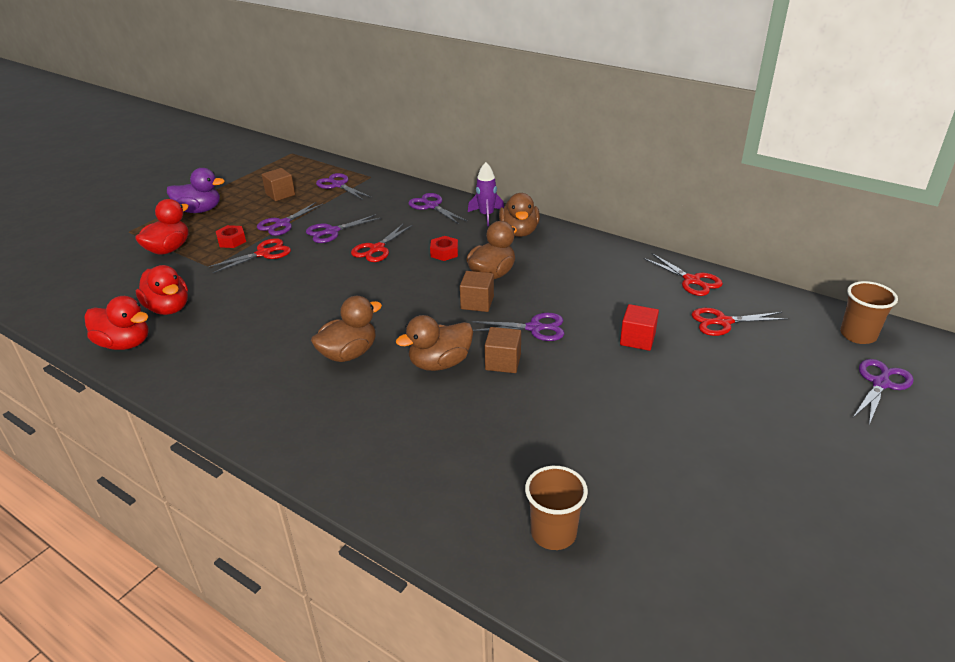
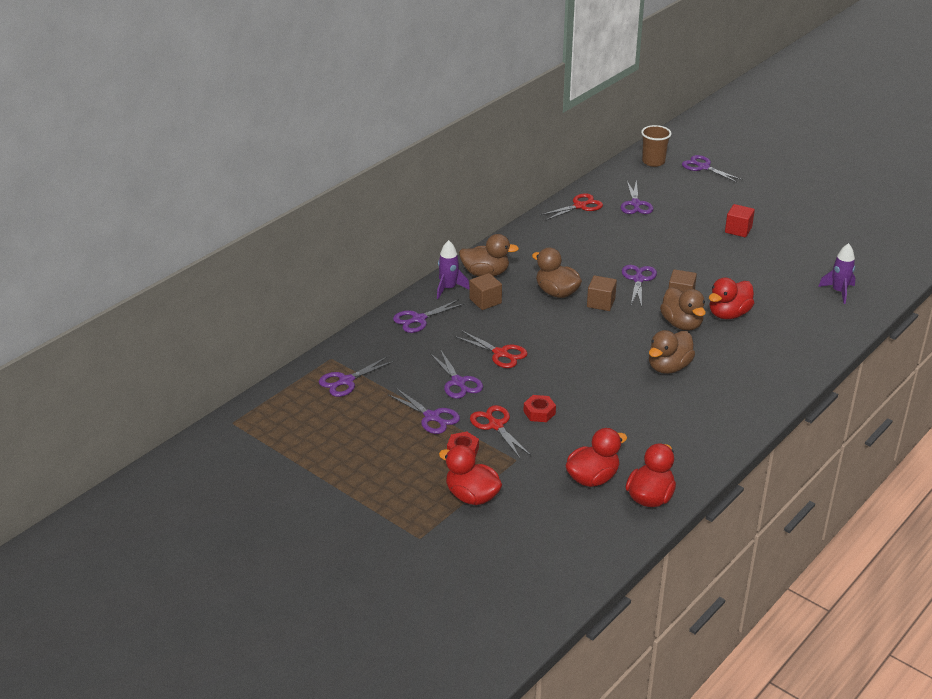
camera: 85 degrees left, 0 degrees up
(199, 210) = (379, 485): purple duck -> none
(280, 194) = (356, 423): brown cube -> brown cube (485, 301)
(349, 354) = (668, 367): brown duck -> brown duck turned 105 degrees counterclockwise
(444, 252) = (515, 315): red nut -> red nut (539, 412)
(468, 404) = (728, 314): none -> red duck
(553, 533) = (839, 292): brown cup -> purple rocket
(637, 339) = (654, 239): red cube -> red cube (738, 230)
(723, 322) = (635, 204): red scissors -> purple scissors

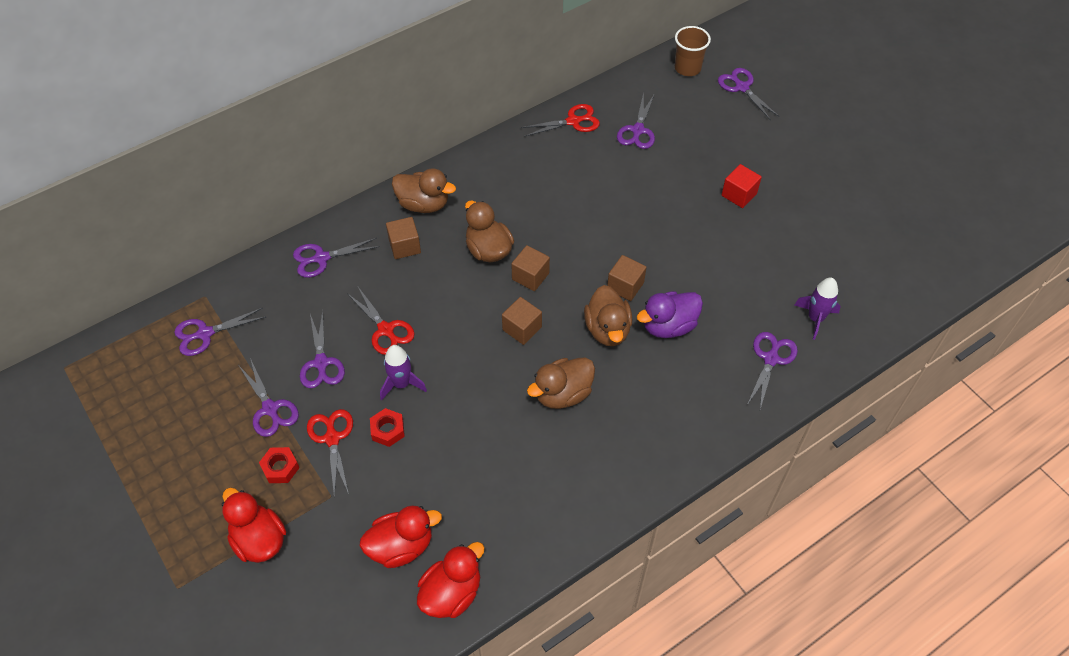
camera: 15 degrees right, 20 degrees up
(449, 288) = (374, 219): purple rocket -> purple rocket (401, 384)
(612, 334) = (522, 328): none -> brown cube
(638, 279) = (589, 249): purple scissors -> purple scissors (771, 359)
(728, 314) = (668, 326): red duck -> purple duck

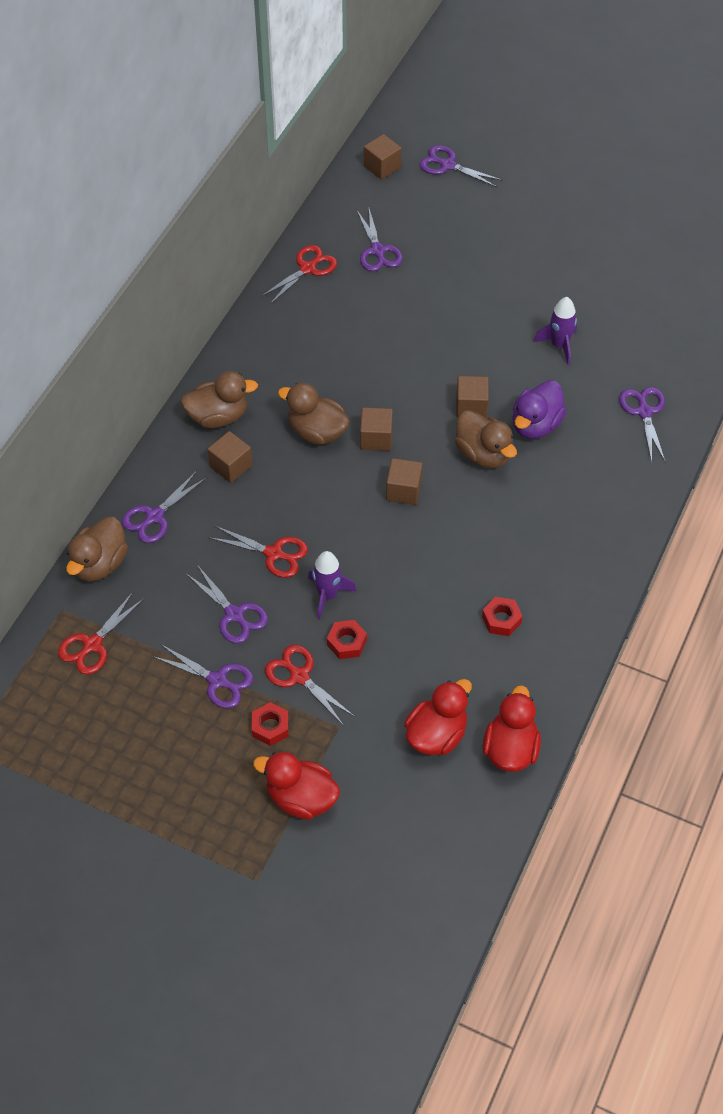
camera: 30 degrees left, 0 degrees up
(205, 334) = (92, 645): purple scissors -> red scissors
(524, 476) = (501, 620): none -> red nut
(562, 394) = (484, 531): brown duck -> brown duck (100, 564)
(687, 68) = (382, 167): brown cup -> brown cube
(739, 194) = (515, 273): red cube -> none
(815, 318) = (658, 358): purple rocket -> purple rocket (559, 345)

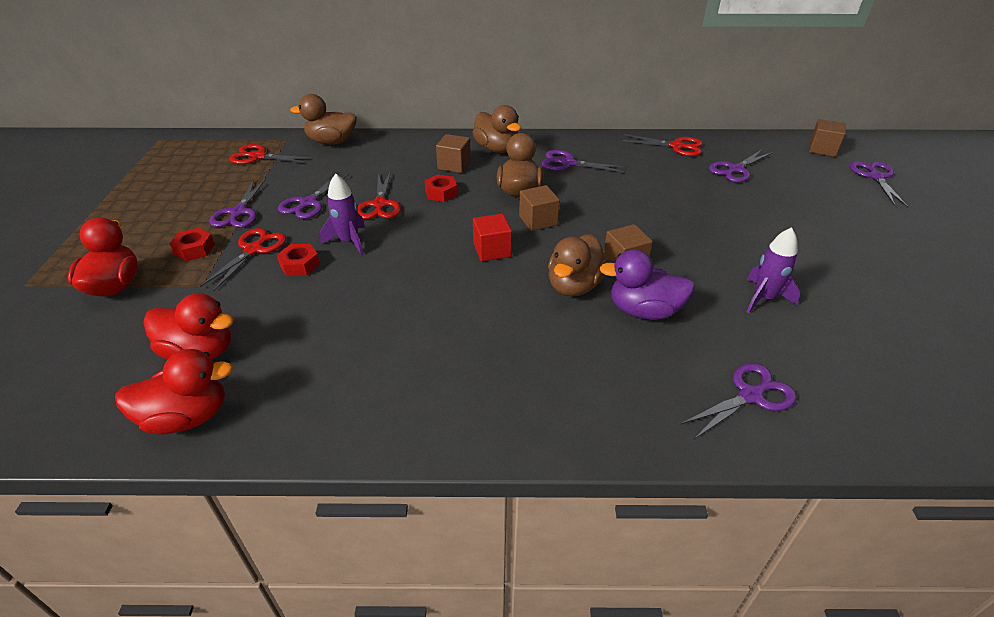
camera: 65 degrees right, 15 degrees down
(154, 517) = (385, 150): purple scissors -> purple scissors (567, 163)
(403, 490) = (492, 250): brown cube -> red cube
(501, 620) = (368, 358): red nut -> red nut (441, 193)

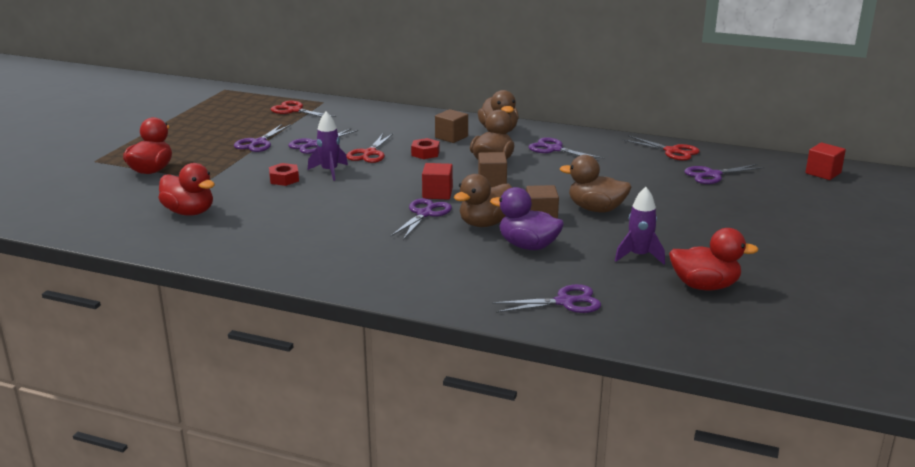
camera: 20 degrees right, 15 degrees down
(187, 417) = (165, 240): red duck -> red duck (705, 286)
(194, 249) = (215, 159): red nut -> none
(254, 249) = (256, 165): red scissors -> none
(331, 142) = (360, 108): brown duck -> brown duck (596, 209)
(822, 149) = (823, 173): brown cube -> red cube
(875, 177) = (853, 199): purple scissors -> purple scissors (424, 214)

